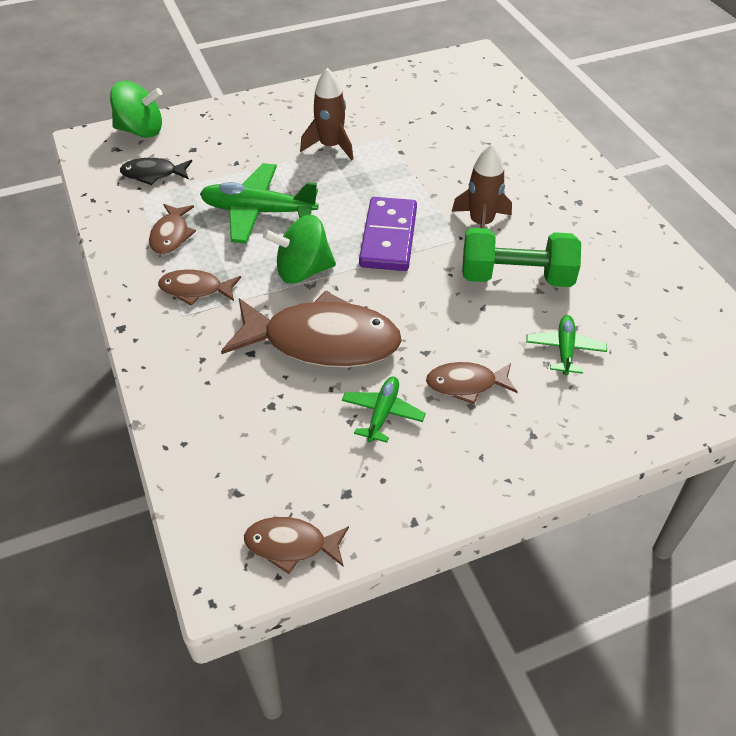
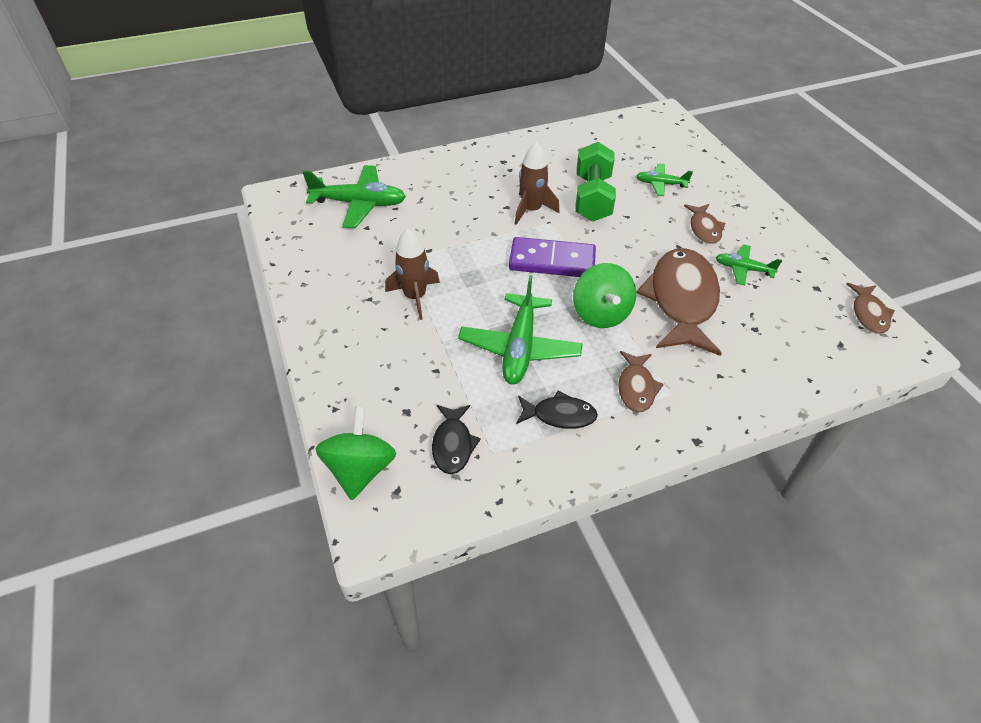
camera: 90 degrees left, 0 degrees up
(171, 235) = (559, 415): brown fish -> black fish
(470, 104) = (359, 204): none -> green plane

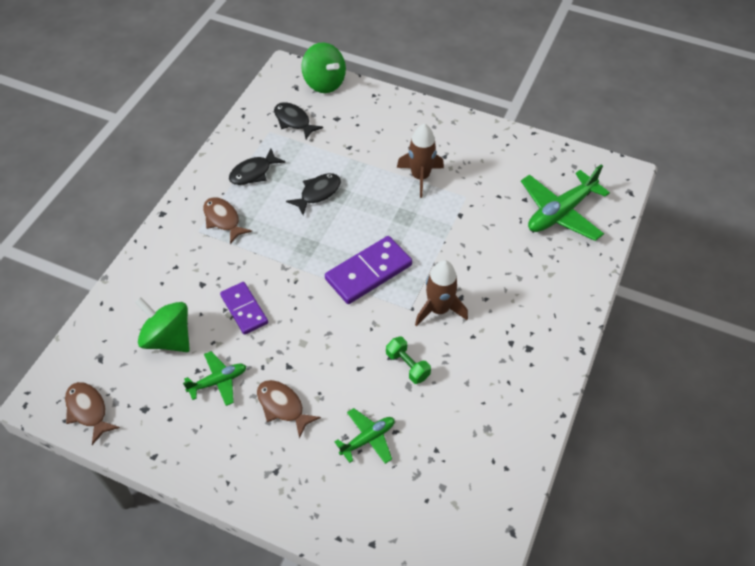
camera: 135 degrees right, 5 degrees up
(519, 348) = (318, 193): green plane -> black fish
(592, 198) = (407, 365): green dumbbell -> green dumbbell, size x0.51
(600, 314) = (291, 254): green spinning top -> green spinning top (168, 338)
(681, 301) = (244, 309): brown fish -> purple domino

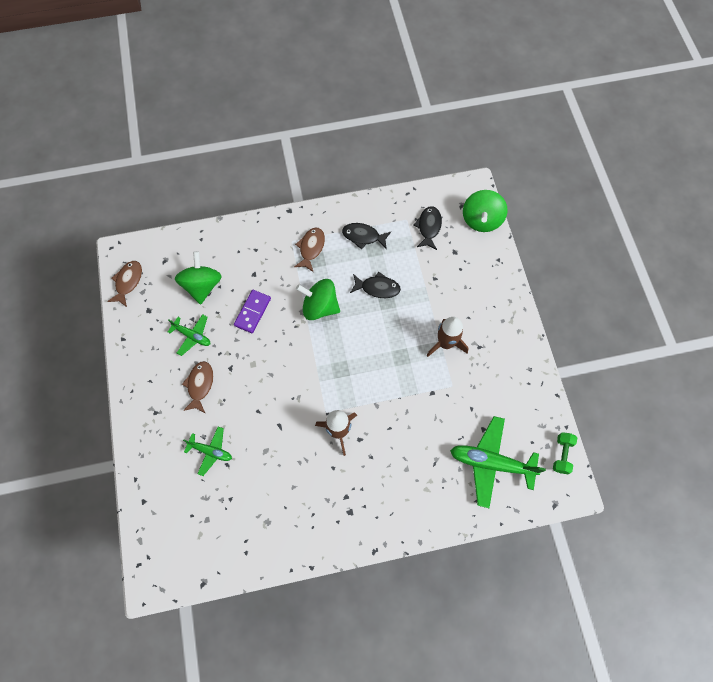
camera: 55 degrees right, 15 degrees up
(293, 249) = (320, 307): none -> green spinning top
(368, 272) = (336, 365): purple domino -> none
(407, 365) = (280, 440): green dumbbell -> green dumbbell (562, 454)

